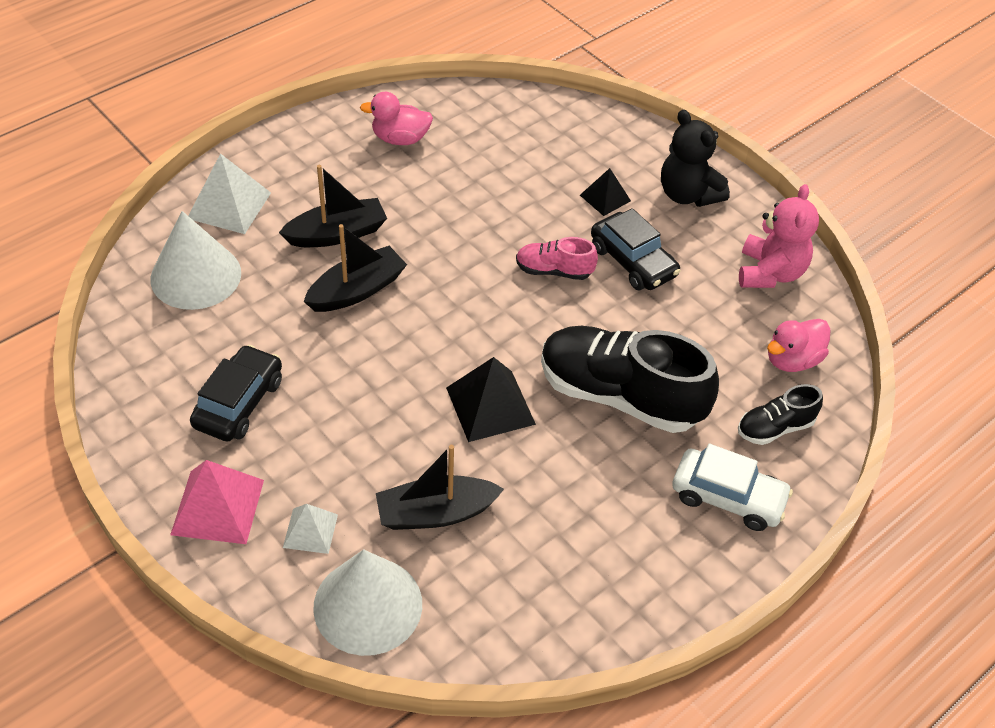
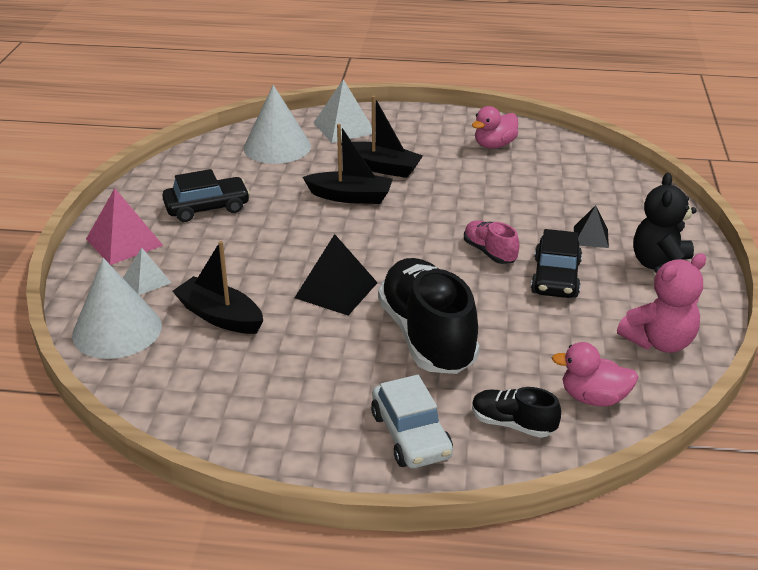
camera: 50 degrees right, 15 degrees down
(400, 139) = (494, 145): pink duck -> pink duck turned 90 degrees counterclockwise

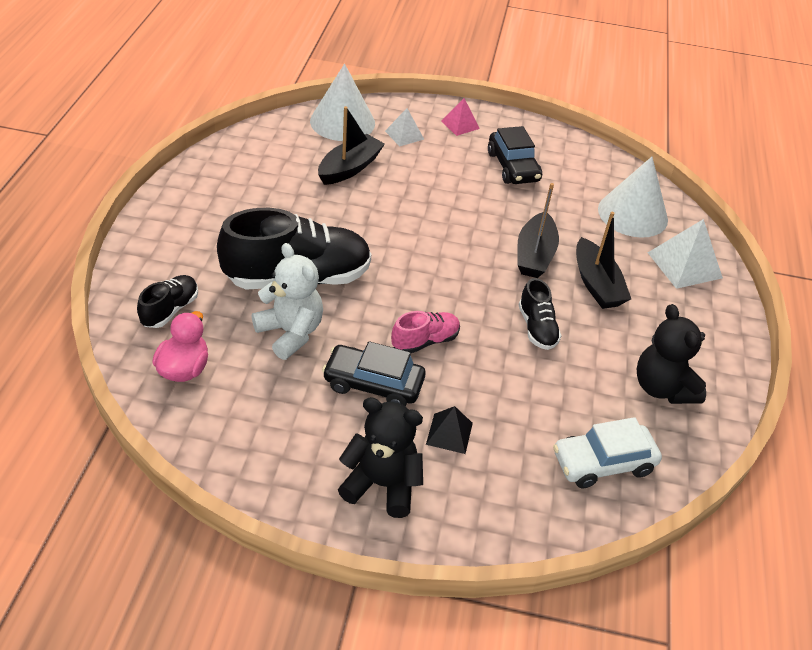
camera: 90 degrees right, 10 degrees up
(124, 242) = (460, 124): pink pyramid -> pink pyramid, size x0.60
(336, 290) = (375, 231): black pyramid -> none
(382, 167) = (596, 284): black boat -> black boat turned 45 degrees counterclockwise
(411, 435) = (179, 252): white car -> white car (603, 463)
(449, 196) = (537, 328): none -> black shoe
(494, 145) = (662, 388): pink duck -> black teddy bear
(512, 332) = (290, 333): none -> white teddy bear
(659, 342) = (249, 441): pink teddy bear -> none

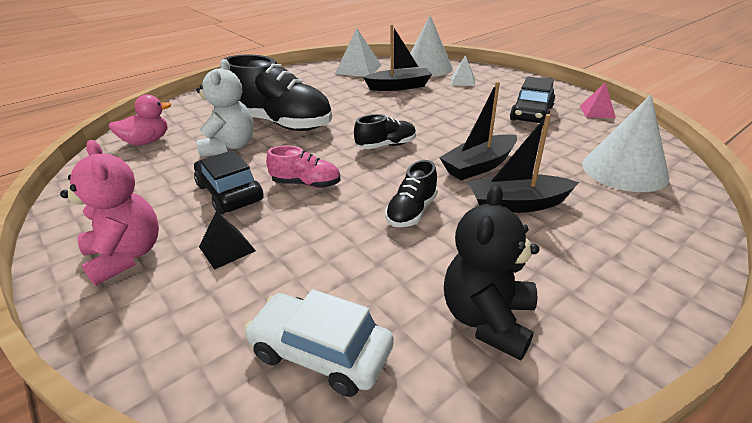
camera: 45 degrees right, 10 degrees down
(170, 310) = (190, 115): black shoe -> black shoe (386, 145)
(382, 484) = (126, 256): black teddy bear -> pink teddy bear
(460, 124) = (515, 85): pink pyramid -> pink pyramid (597, 112)
(596, 284) = (517, 204): black boat -> black boat turned 60 degrees clockwise
(684, 265) = (649, 225): white pyramid -> white pyramid (358, 69)

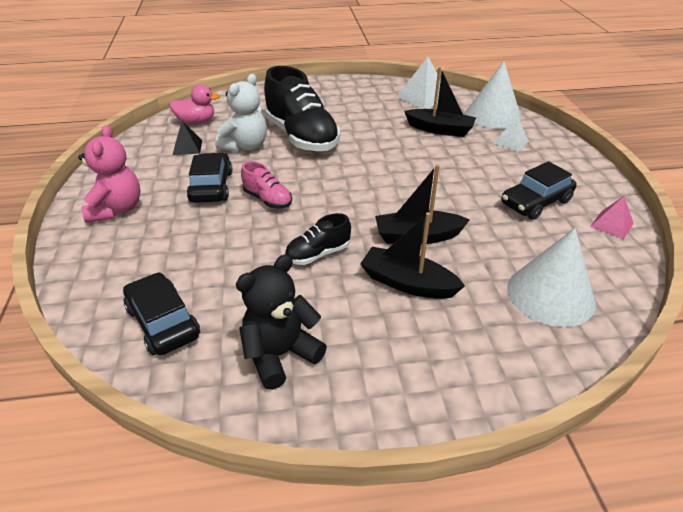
camera: 30 degrees right, 5 degrees up
(227, 248) = (173, 229): black pyramid -> black pyramid (187, 147)
(320, 352) = (163, 322): white car -> black car
(386, 145) = (361, 188): black shoe -> none

